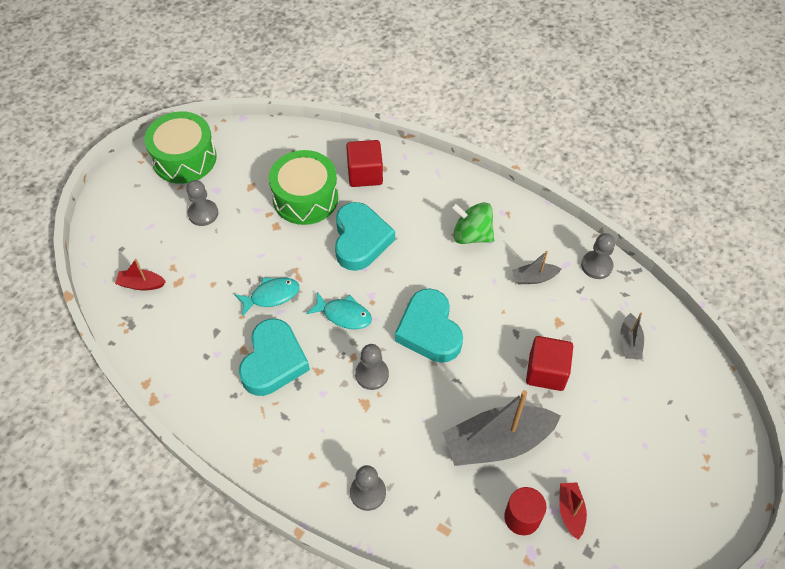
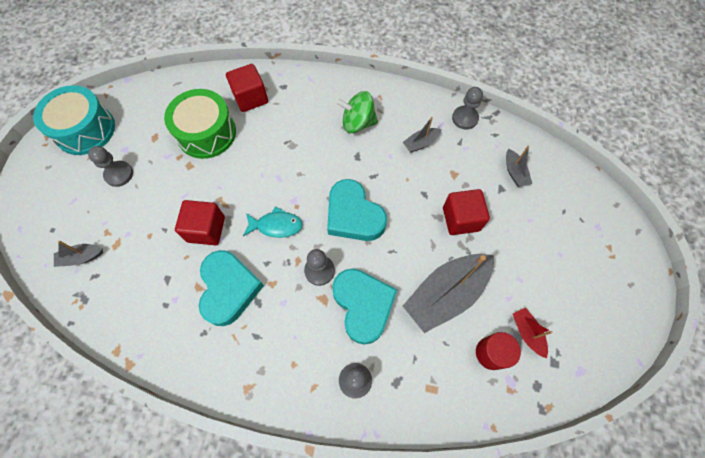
camera: 20 degrees left, 10 degrees up
(141, 284) = (81, 257): red boat -> grey boat
(184, 158) = (85, 130): green drum -> turquoise drum
(271, 296) = (206, 229): turquoise fish -> red cube
(360, 240) = (267, 155): turquoise heart -> turquoise heart (363, 305)

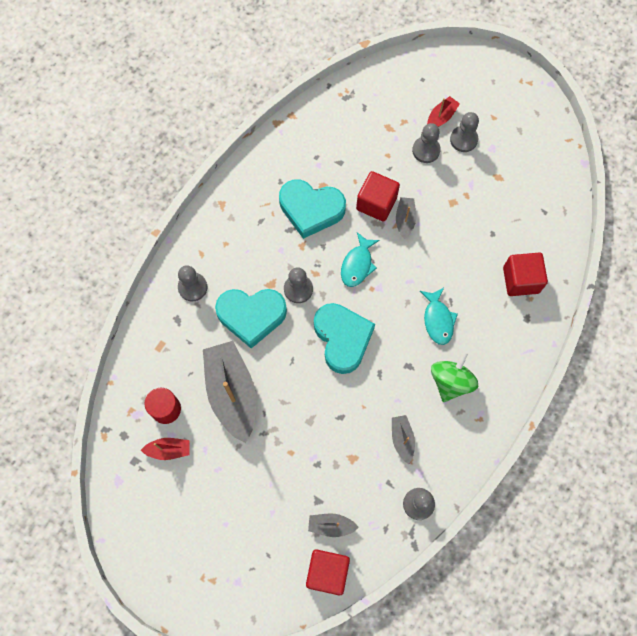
camera: 110 degrees right, 5 degrees up
(81, 257) = (385, 99): grey boat -> grey boat (405, 220)
(85, 130) = (528, 117): turquoise drum -> none
(96, 200) = (441, 117): none -> red boat
(137, 203) = (426, 150): none -> grey pawn
(206, 133) = (487, 226): green drum -> none
(307, 146) = (438, 320): none -> turquoise fish
(353, 215) = (342, 338): turquoise heart -> turquoise heart turned 90 degrees clockwise
(461, 219) = (299, 441): red cube -> red cube (327, 572)

